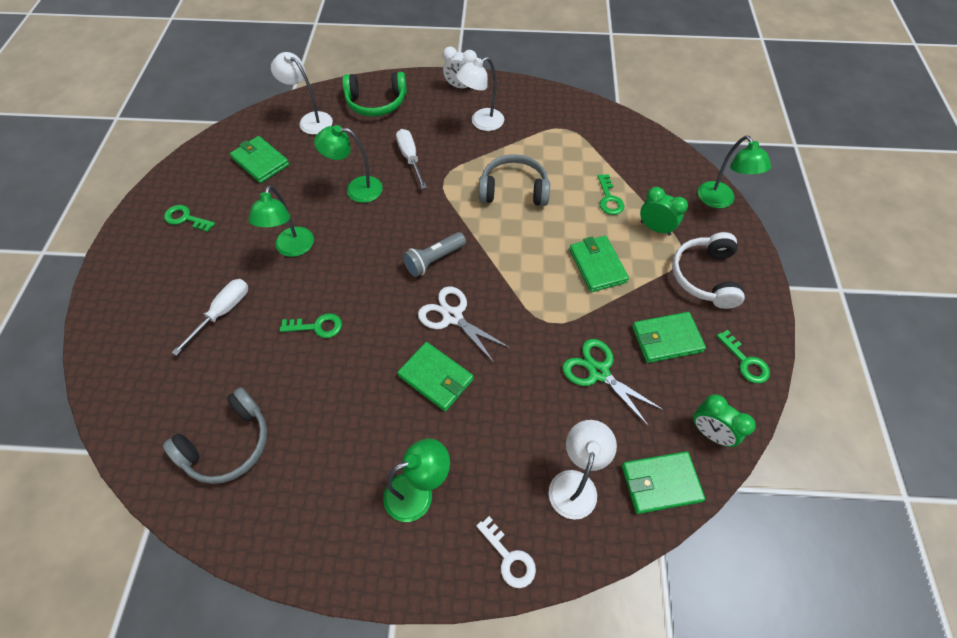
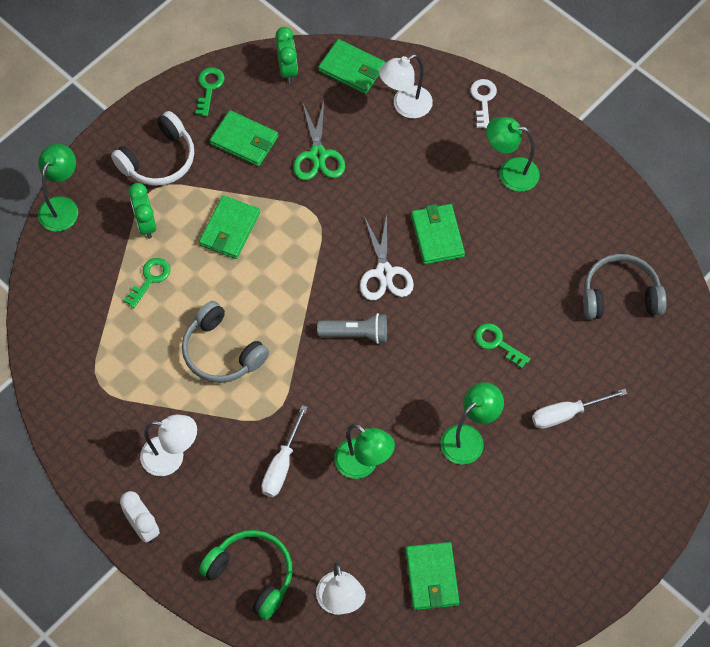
camera: 140 degrees left, 5 degrees up
(185, 218) = (547, 552): green key -> none

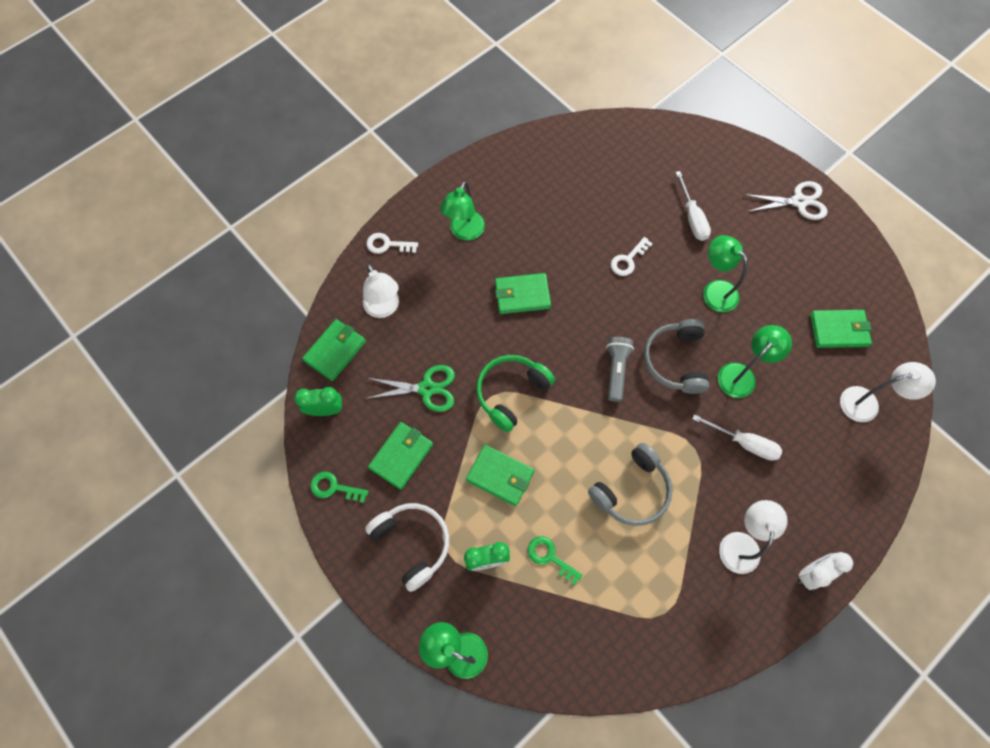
camera: 85 degrees left, 5 degrees up
(251, 575) = (849, 475): green headphones -> green headphones (511, 393)
(384, 273) = (556, 341): white scissors -> white scissors (799, 202)
(497, 343) = (628, 260): green key -> white key
(620, 295) = (588, 168): grey headphones -> grey headphones (675, 361)

